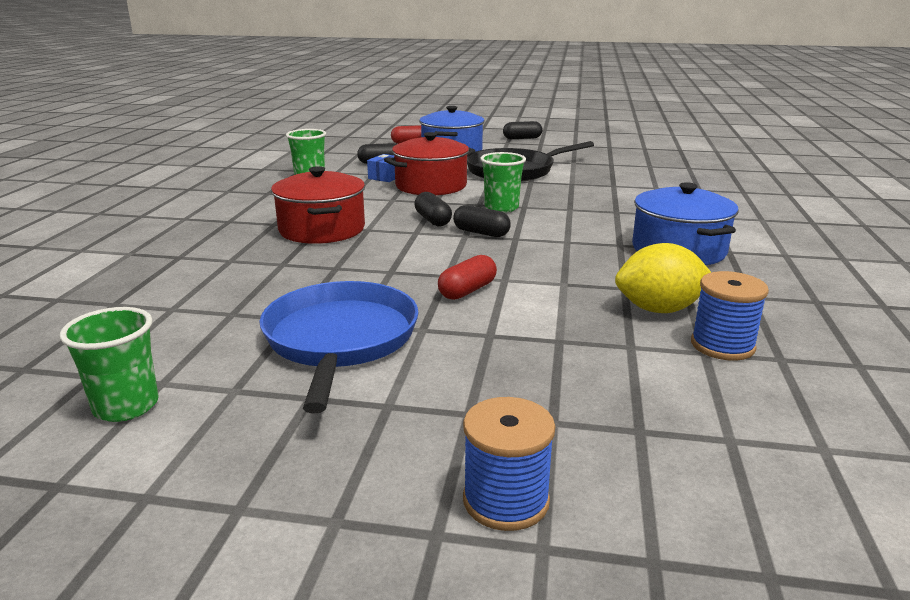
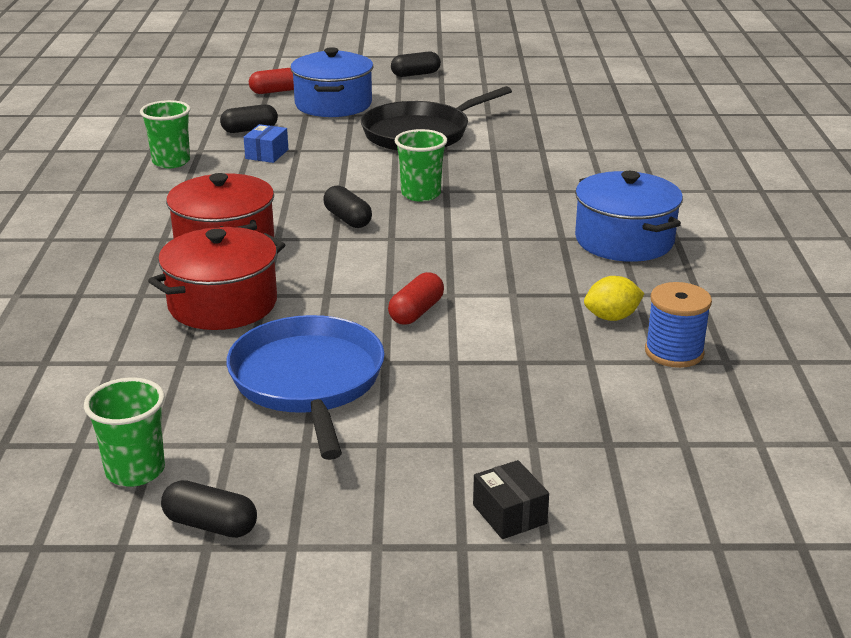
camera: 10 degrees left, 5 degrees up
(431, 186) = (327, 165): red pot -> red pot (222, 304)
(481, 233) = (408, 233): black capsule -> black capsule (210, 525)
(506, 500) = (509, 514): blue spool -> black box
(659, 309) = (612, 317): yellow lemon -> yellow lemon, size x0.65

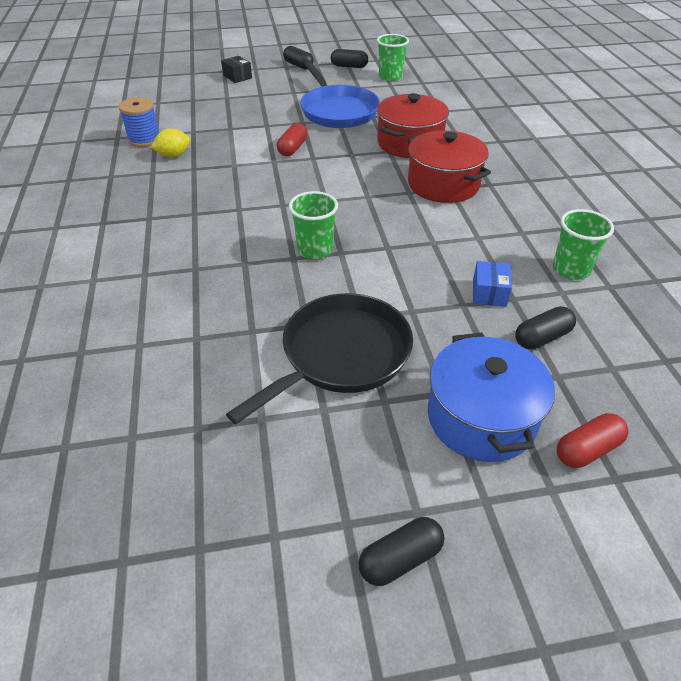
camera: 170 degrees right, 15 degrees up
(348, 219) = (366, 215): black capsule -> black capsule (298, 65)
(624, 240) = (145, 215): blue pot -> none

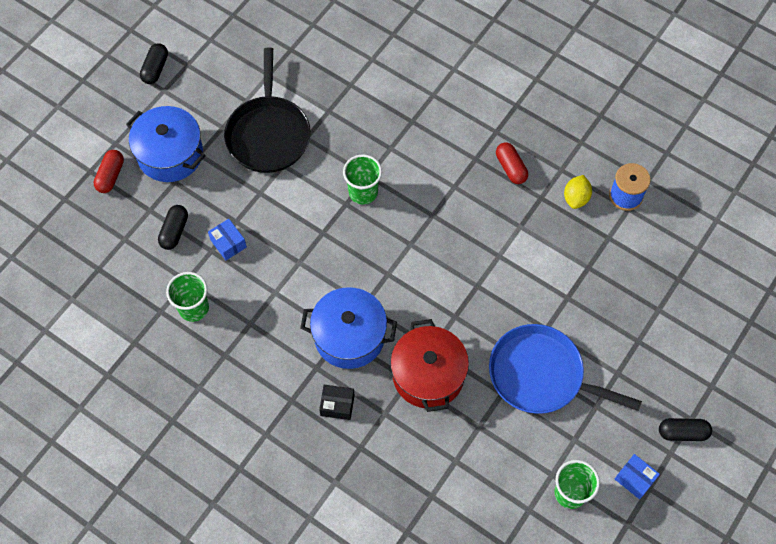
camera: 135 degrees right, 20 degrees up
(237, 77) = (702, 353): black box -> black box (337, 405)
(292, 148) = (506, 284): red capsule -> red capsule (511, 168)
(349, 66) = (634, 479): black capsule -> blue box
(443, 184) = (349, 336): red pot -> blue pot

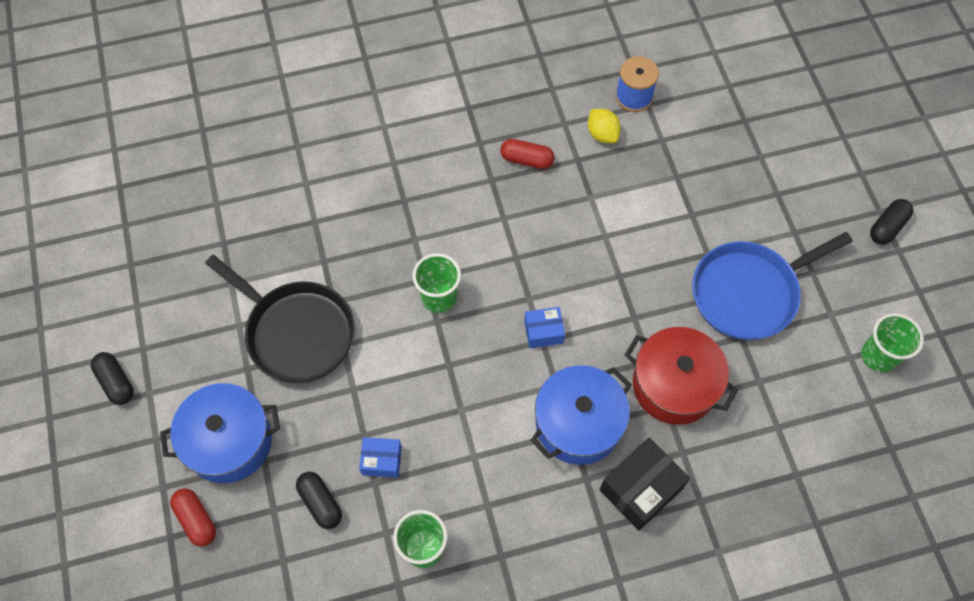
camera: 50 degrees left, 0 degrees up
(337, 405) = (640, 489): black box -> black box, size x1.71
(634, 479) = (902, 296): blue box -> blue box (543, 332)

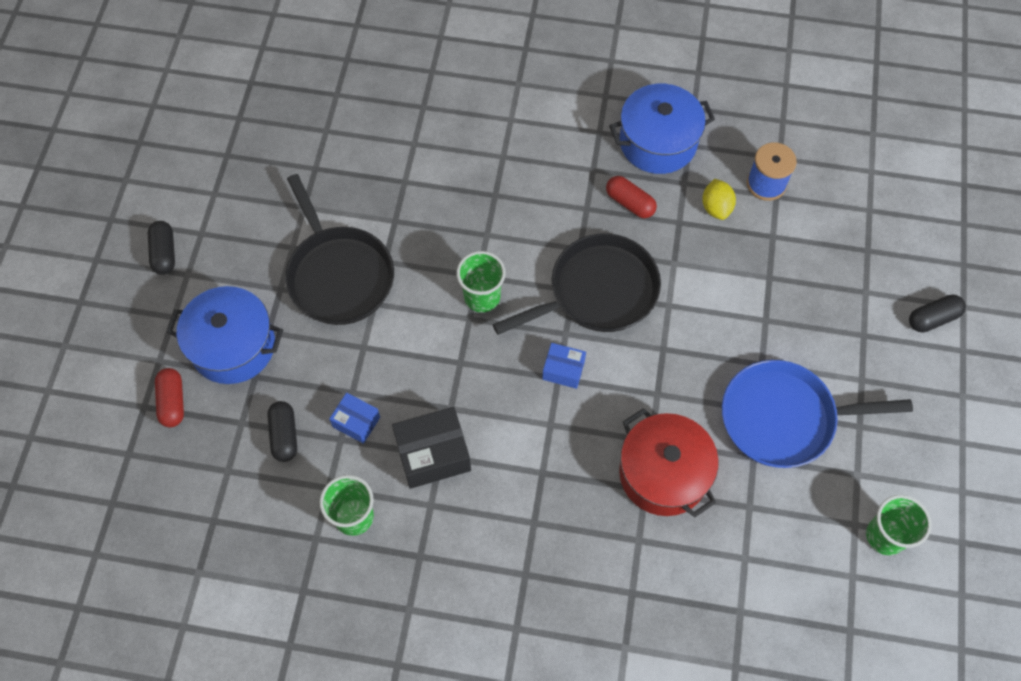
camera: 25 degrees right, 0 degrees up
(538, 249) = (598, 291): none -> black pan
(578, 423) = (552, 469): blue pot -> blue pot (658, 142)
(640, 489) = (580, 555): black box -> black box (433, 454)
(887, 227) = (962, 414): black capsule -> black capsule (933, 318)

